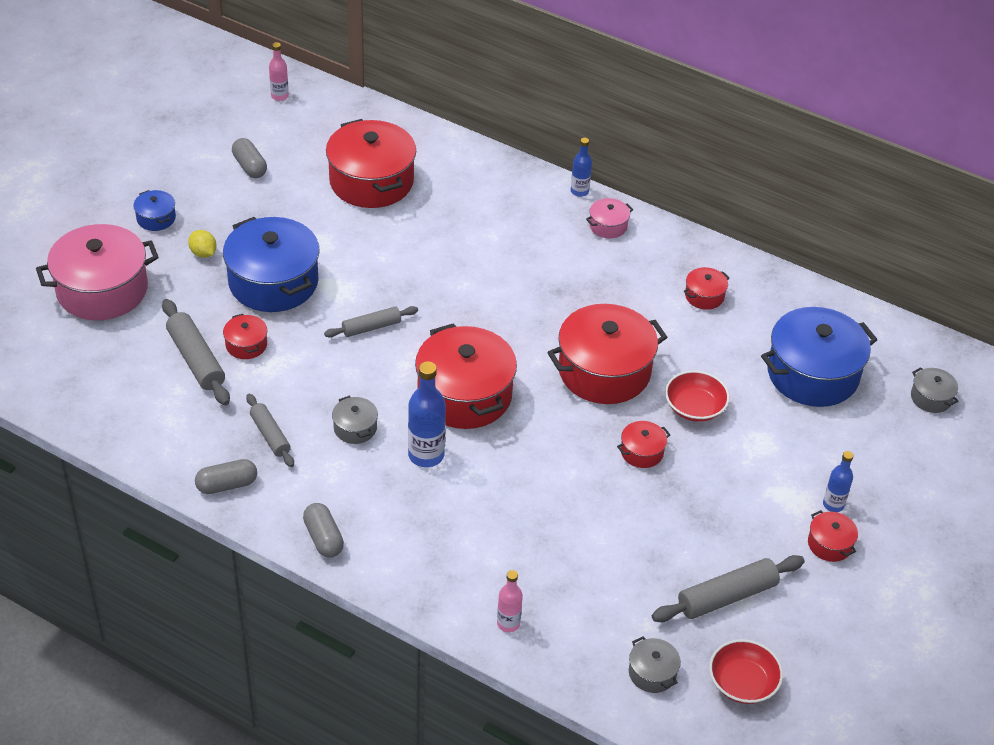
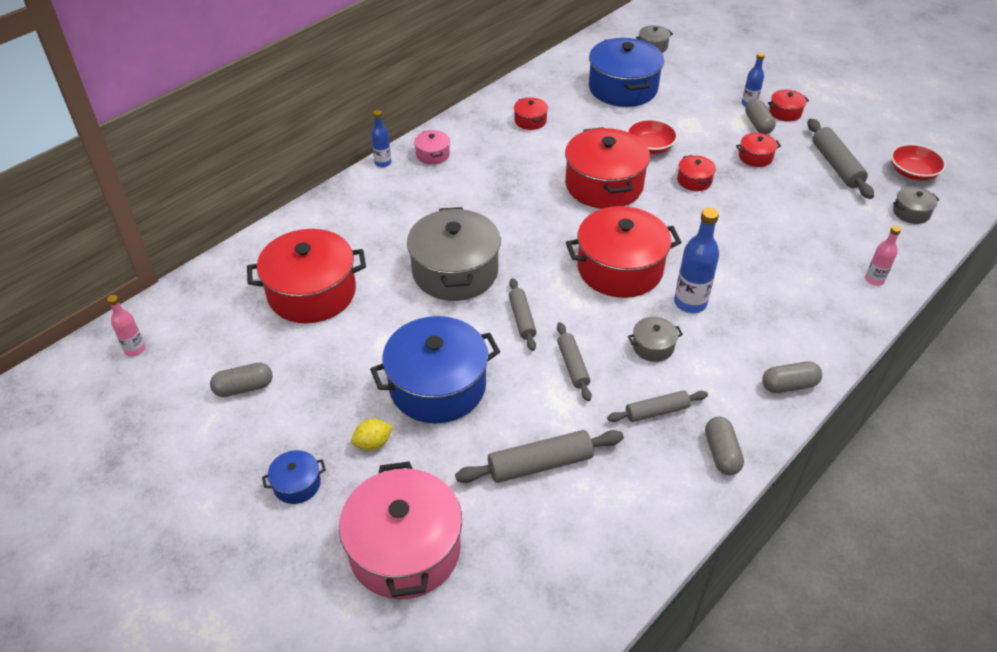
camera: 75 degrees left, 0 degrees up
(246, 345) = (526, 418): red pot -> red pot (755, 157)
(317, 370) = (573, 366): none -> grey rolling pin
(426, 271) = (455, 271): none -> grey pot
(788, 514) = (758, 124): none -> grey capsule

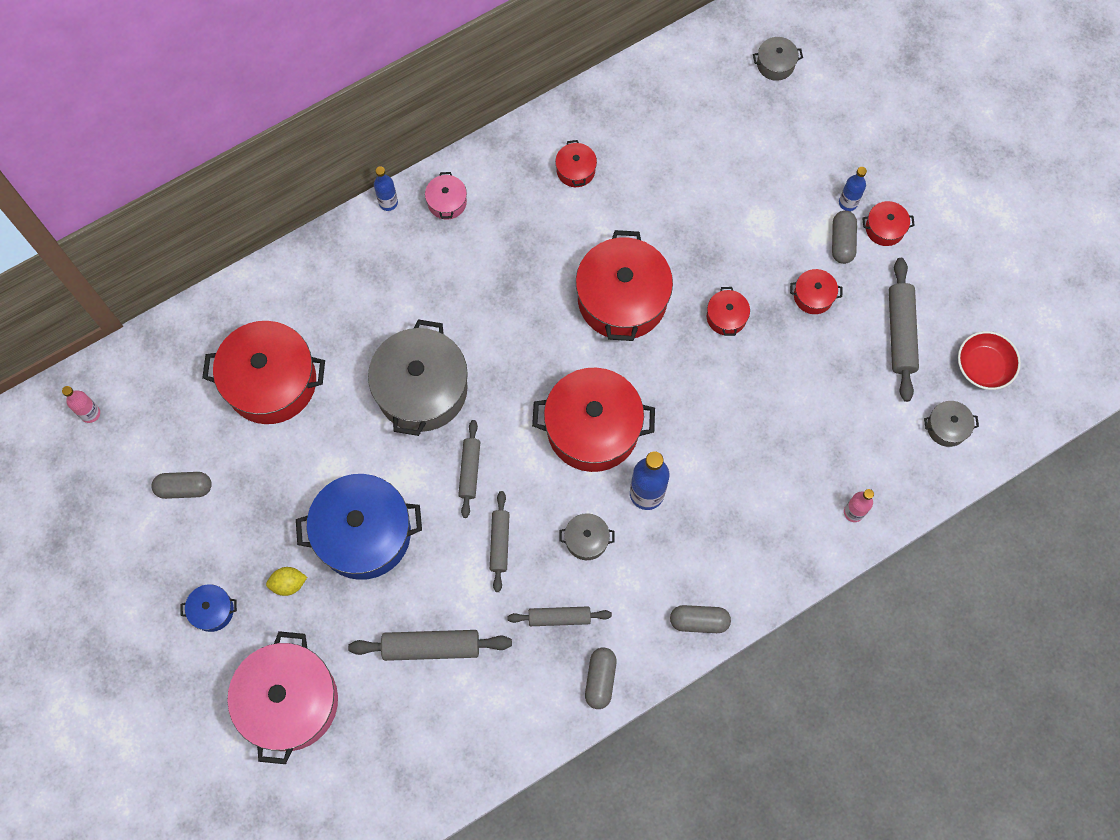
camera: 15 degrees right, 25 degrees up
(623, 88) = (706, 137): blue pot -> none
(650, 147) = (698, 249): red bowl -> none

